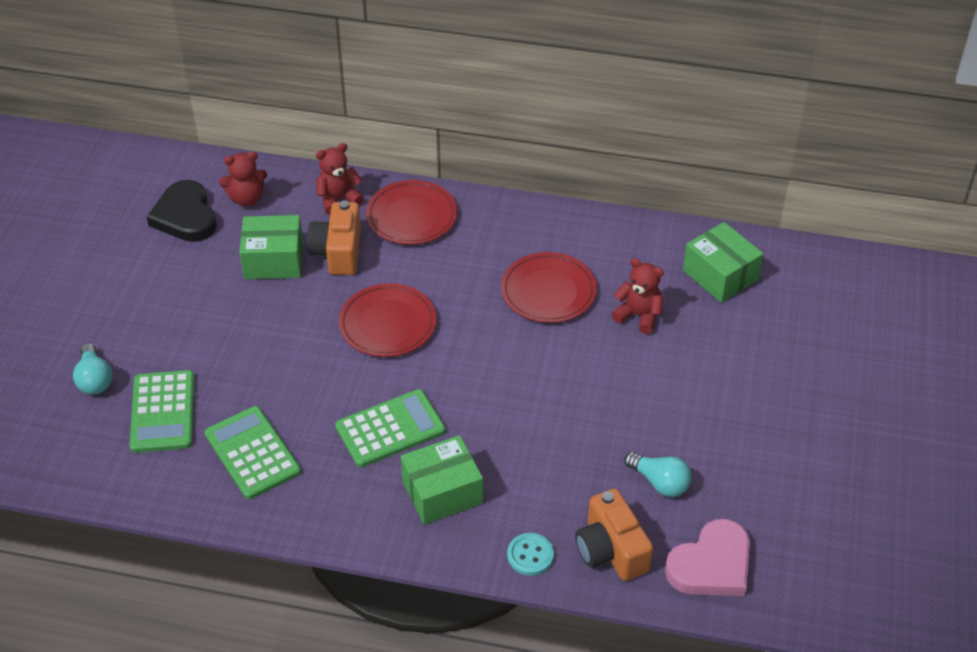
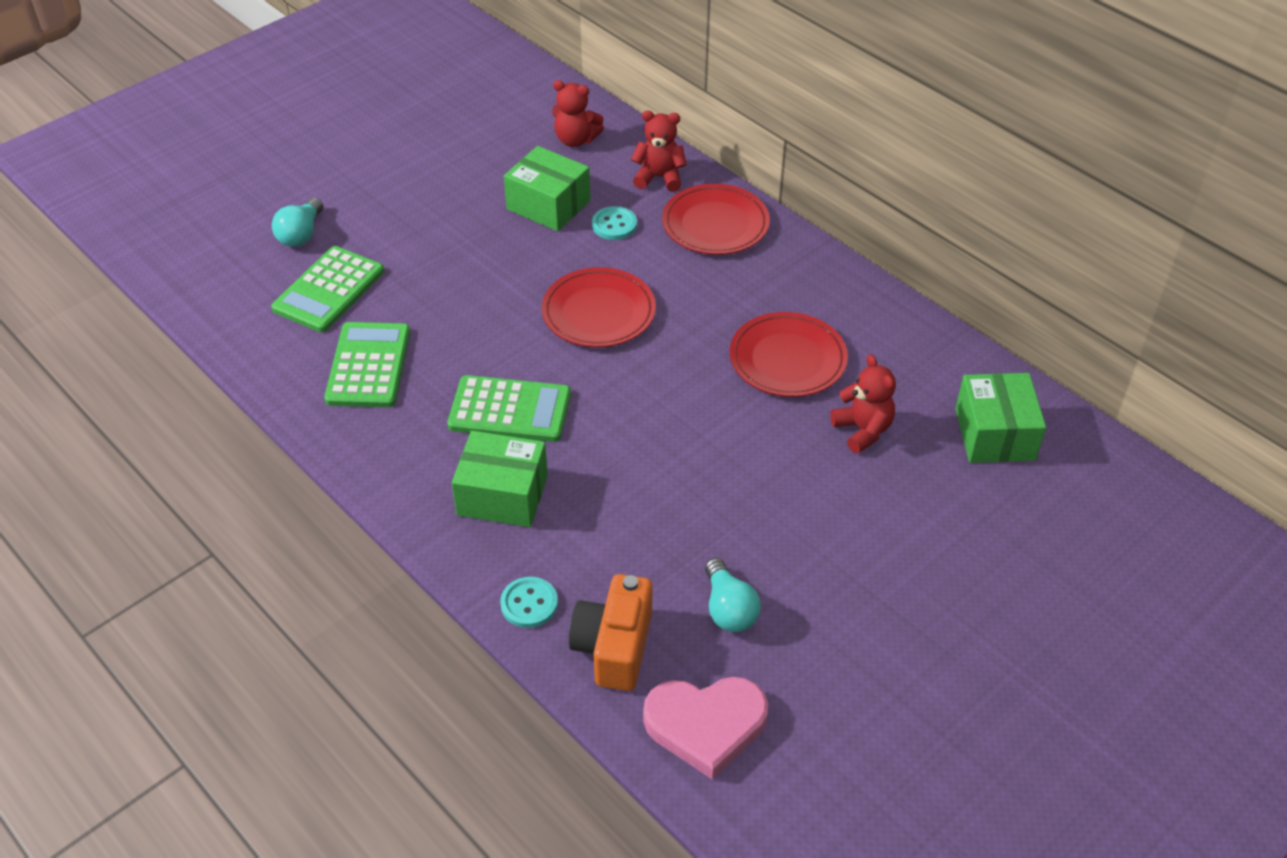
camera: 35 degrees right, 0 degrees up
(185, 216) = (507, 131): black heart -> none
(338, 252) = (614, 225): orange camera -> turquoise button

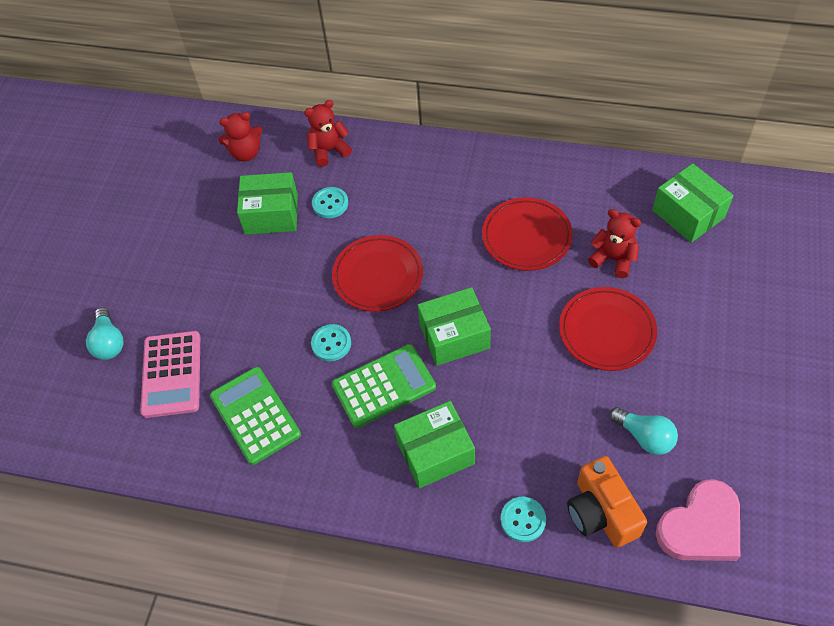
camera: 30 degrees left, 10 degrees up
(329, 290) = (172, 374): green calculator -> pink calculator
(496, 346) = (331, 343): none -> turquoise button
(622, 406) = (454, 336): none -> green box
(715, 224) = (396, 165): red plate -> red plate (607, 331)

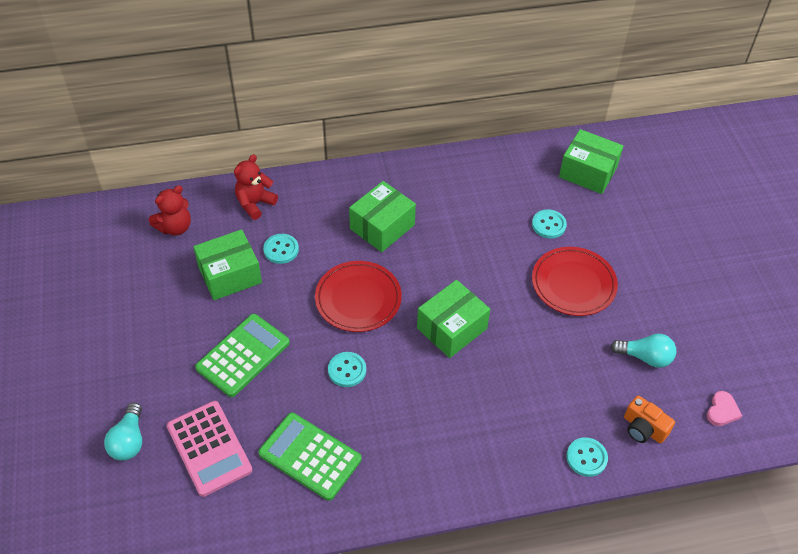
camera: 30 degrees left, 5 degrees down
(109, 342) = (129, 441): turquoise light bulb -> turquoise light bulb turned 45 degrees clockwise
(383, 386) = (413, 390): green calculator -> green calculator (243, 355)
(435, 452) = (487, 430): green box -> green box (382, 227)
(526, 237) = (469, 228): red plate -> none
(601, 512) = (643, 428): orange camera -> orange camera, size x0.66
(613, 259) = (548, 225): red teddy bear -> turquoise button
(701, 526) = (722, 411): pink heart -> pink heart, size x0.48

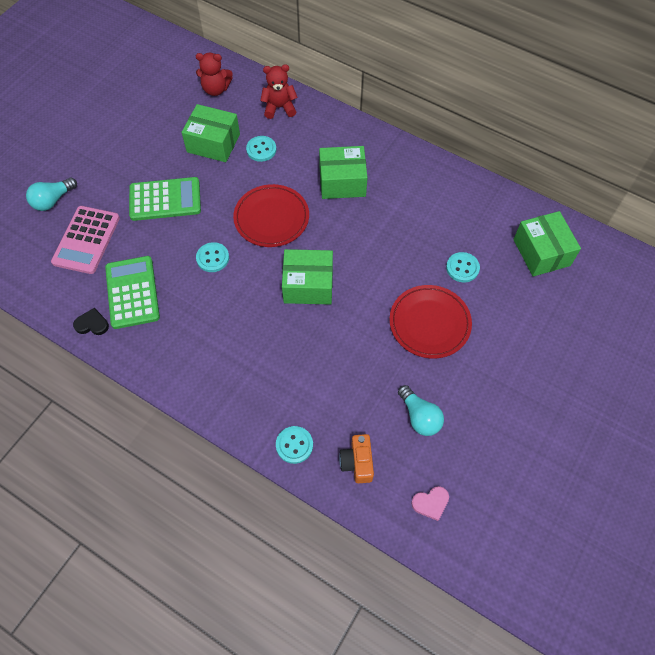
camera: 45 degrees right, 10 degrees up
(306, 514) = (92, 324): none -> black heart

